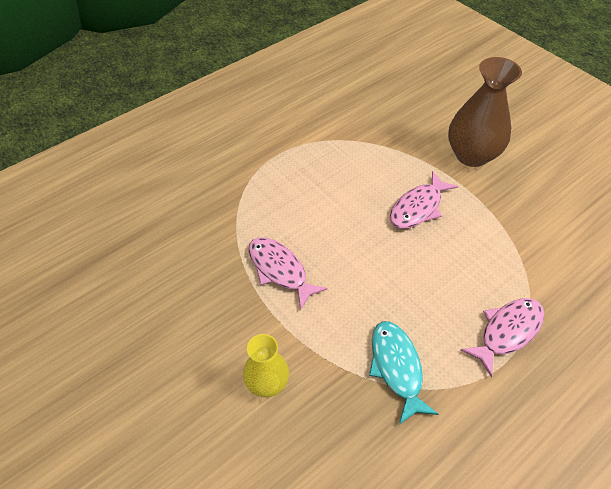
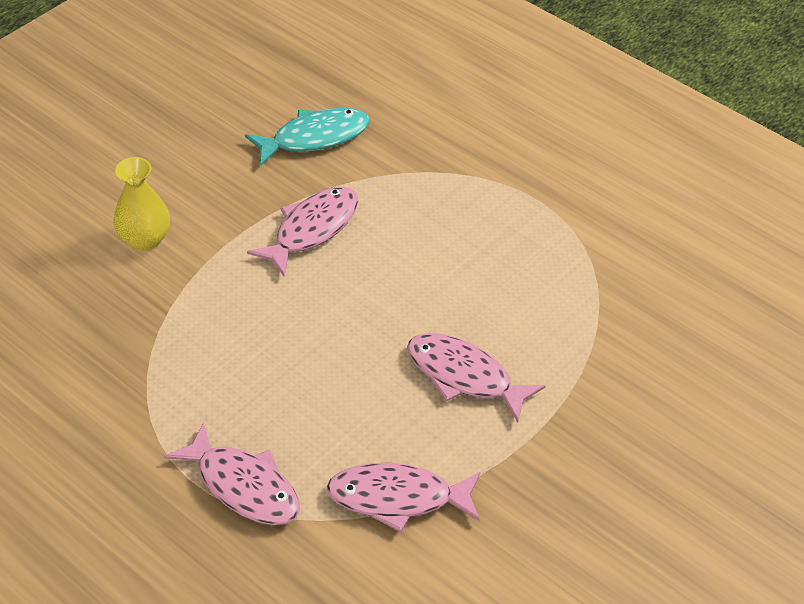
camera: 80 degrees right, 5 degrees down
(396, 368) = (175, 361): turquoise fish -> turquoise fish (314, 138)
(471, 155) = (612, 450): brown vase -> none
(510, 251) = (398, 498): none -> pink fish

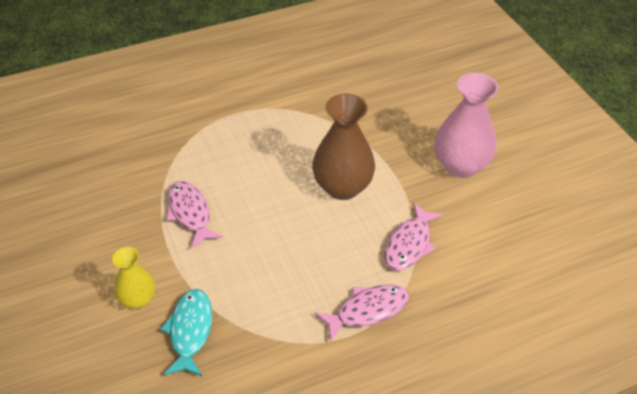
camera: 65 degrees left, 0 degrees up
(314, 138) = (114, 186): turquoise fish -> turquoise fish (190, 331)
(464, 376) = (342, 187): pink fish -> brown vase
(615, 517) = (460, 165): none -> pink vase

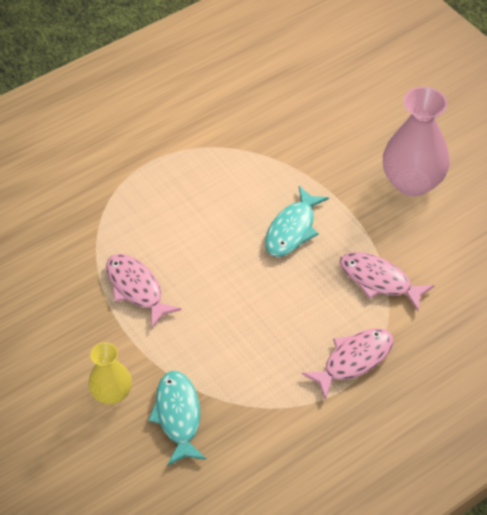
camera: 10 degrees left, 5 degrees up
(342, 187) = (292, 229): brown vase -> turquoise fish
(409, 244) = (379, 281): pink fish -> pink fish turned 105 degrees clockwise

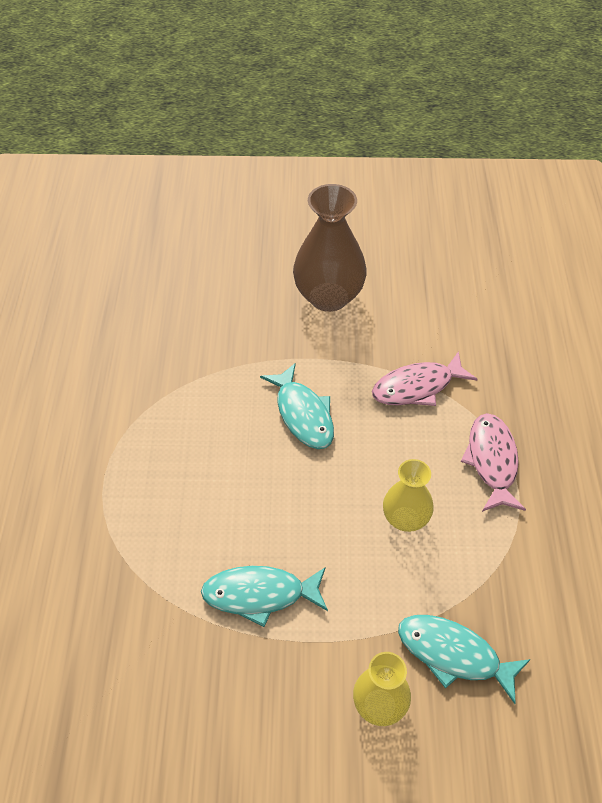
camera: 55 degrees left, 0 degrees up
(136, 288) = (260, 595): pink fish -> turquoise fish
(259, 334) = (405, 518): none -> yellow vase
(412, 182) = (328, 297): pink vase -> brown vase

